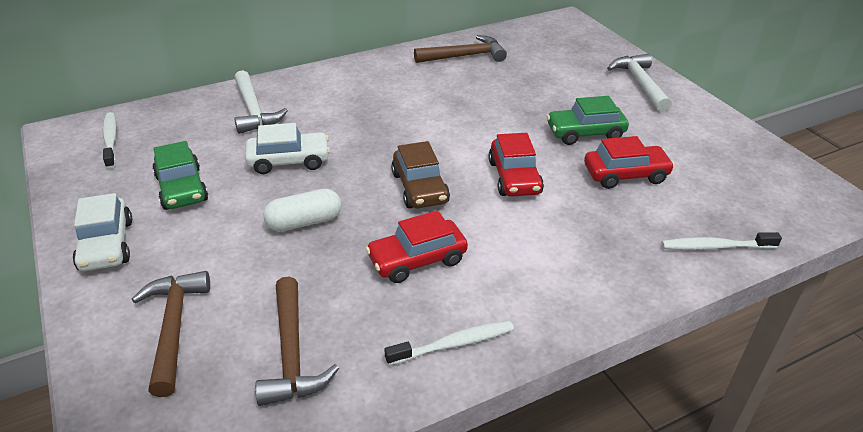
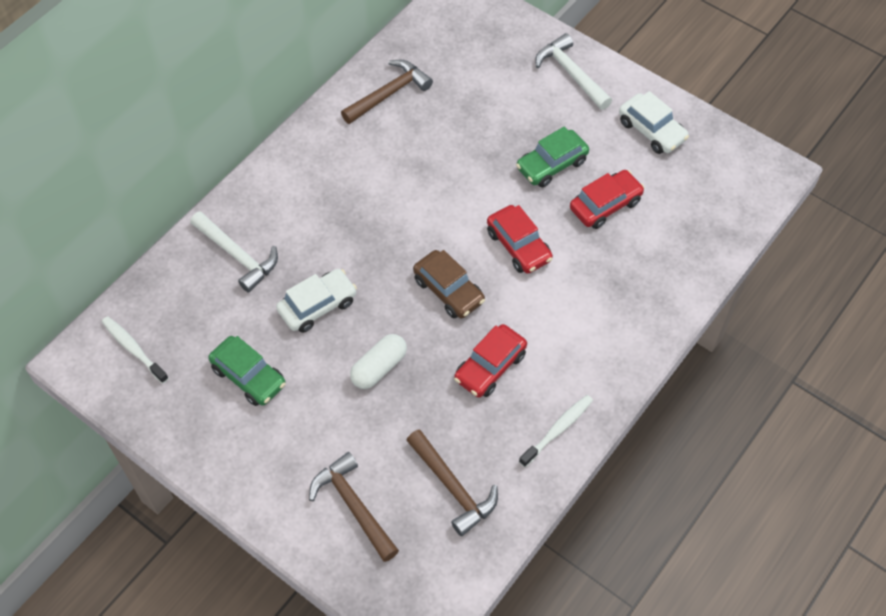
camera: 25 degrees left, 20 degrees up
(106, 245) = (237, 460): white car -> white car (651, 130)
(715, 247) = (699, 259): white toothbrush -> none

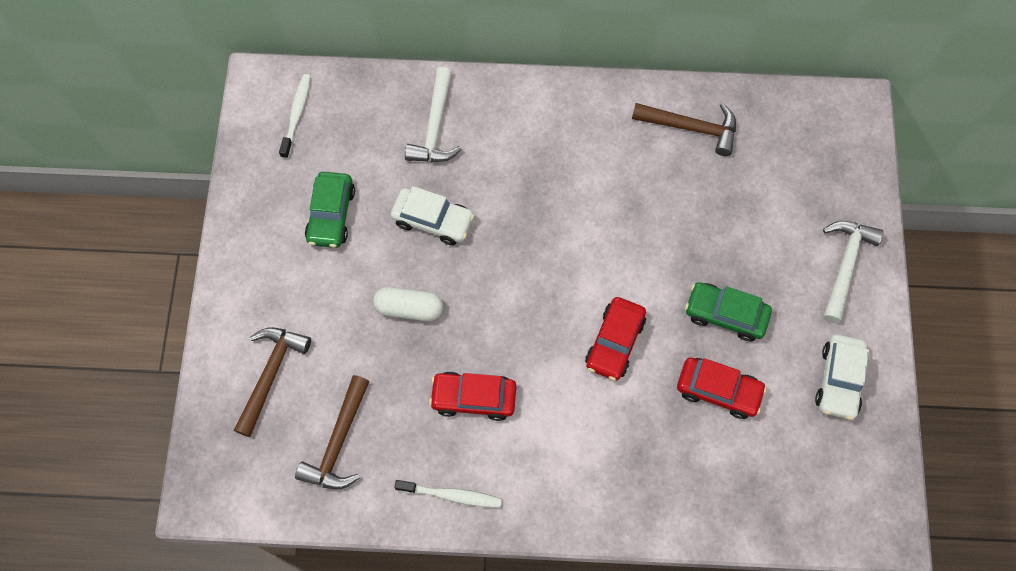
camera: 55 degrees right, 10 degrees up
(448, 290) = (524, 314): brown car -> none

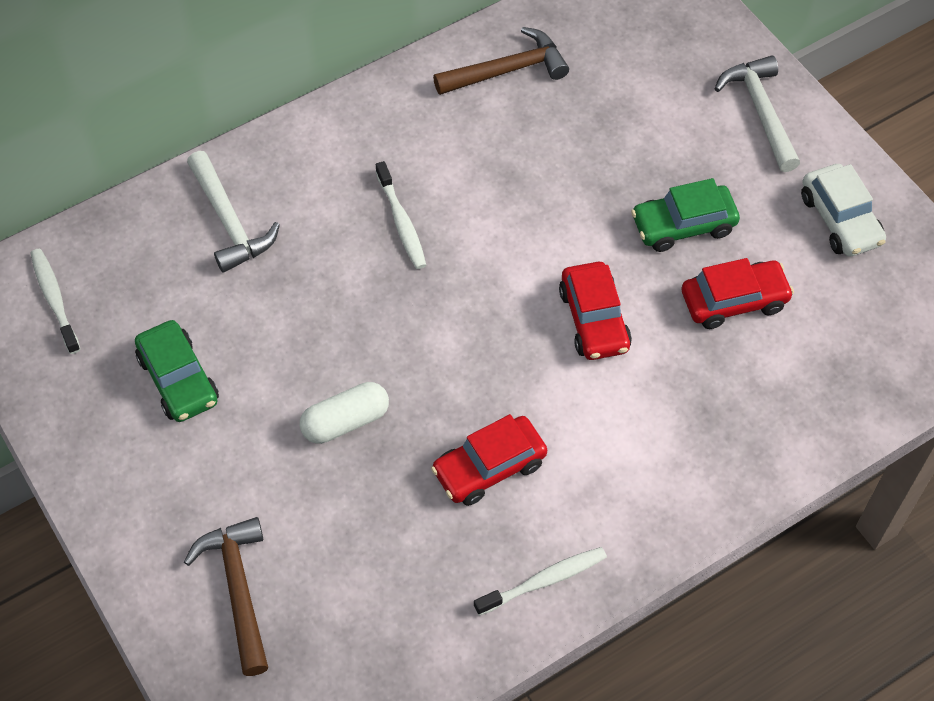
camera: 35 degrees left, 10 degrees down
(338, 442) = (374, 610): brown hammer -> none
(433, 220) = (301, 317): white car -> none
(541, 194) = (401, 222): none -> white toothbrush

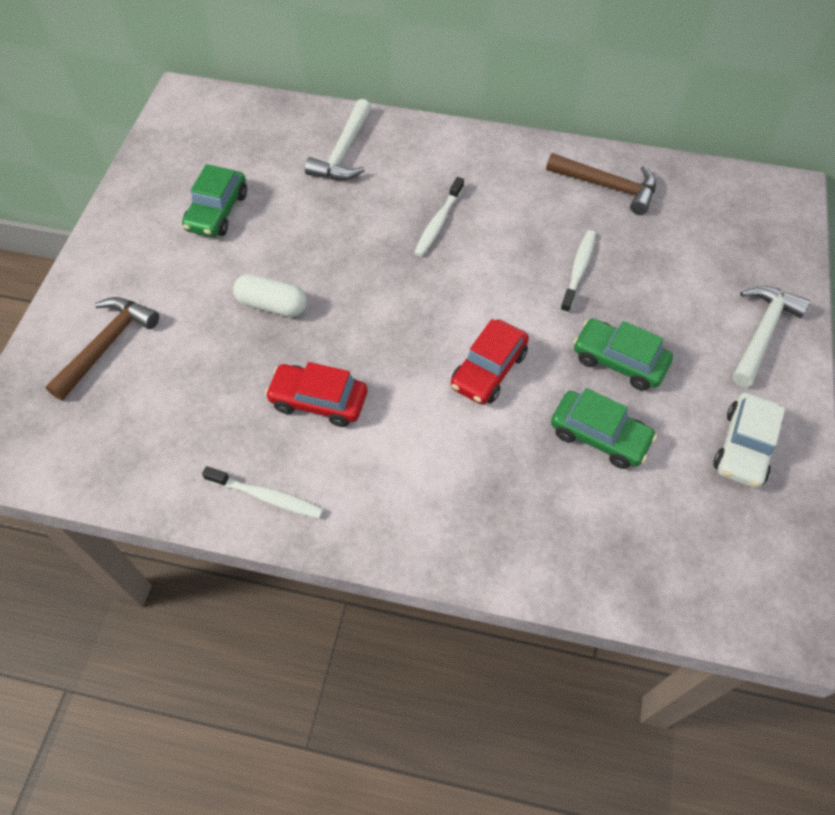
camera: 45 degrees right, 0 degrees up
(55, 300) = (210, 126): white toothbrush -> white toothbrush (578, 270)
(734, 301) = (599, 436): red car -> green car

